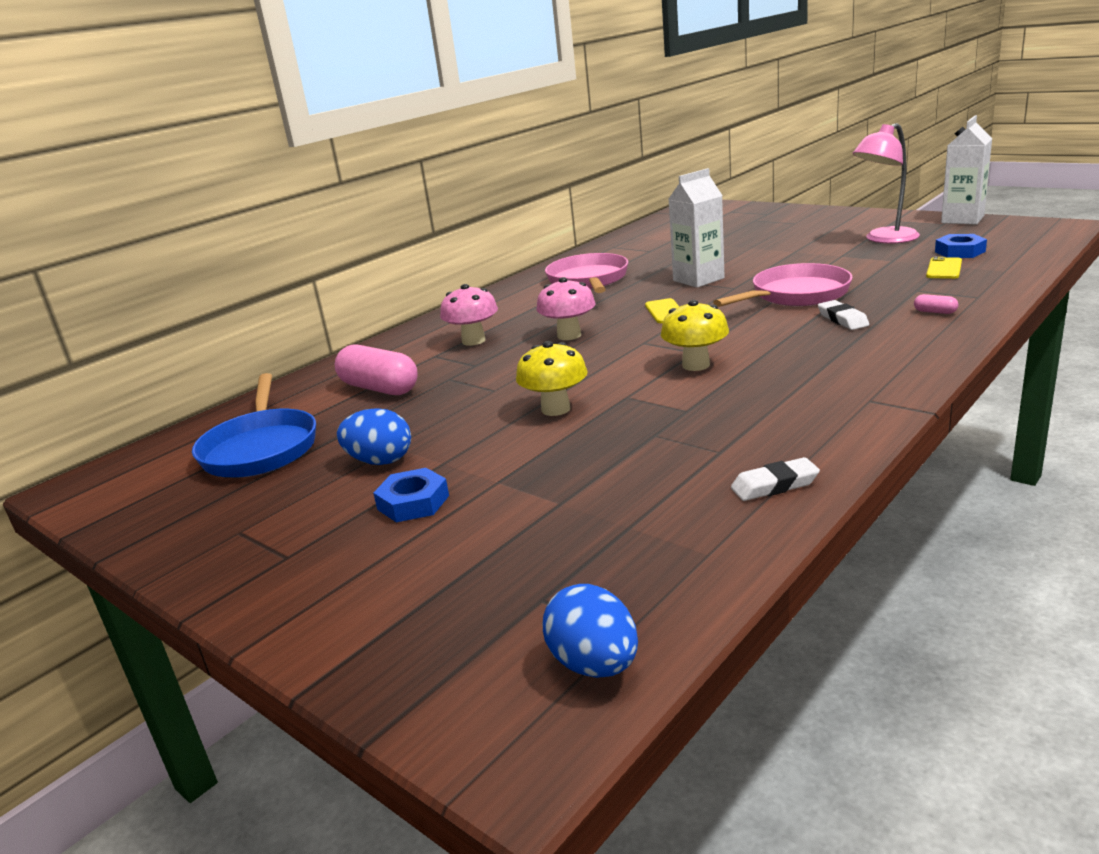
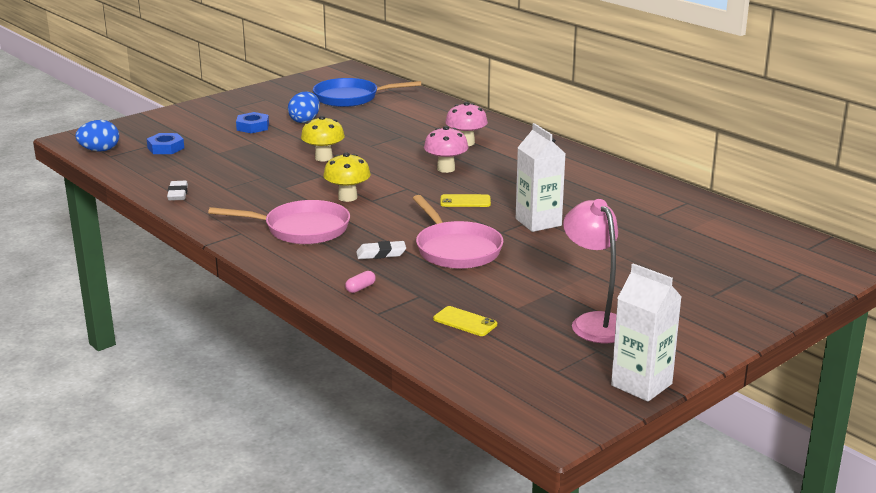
camera: 95 degrees right, 0 degrees up
(379, 388) = (406, 119): pink capsule -> none
(588, 280) = (578, 184): pink pan -> pink pan (301, 229)
(960, 252) = (512, 344): blue nut -> blue nut (165, 148)

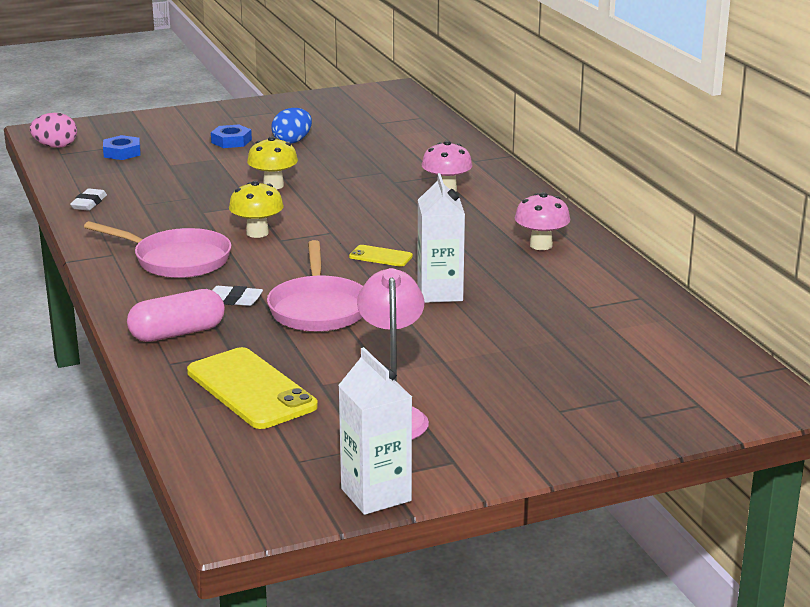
camera: 20 degrees right, 0 degrees up
(100, 150) = (55, 146): blue egg -> pink egg
(350, 98) = (366, 122): blue pan -> none
(360, 288) = (177, 333): pink capsule -> pink capsule, size x2.40
(446, 169) = (394, 216): pink mushroom -> pink mushroom (541, 245)
(465, 322) = (251, 389): yellow phone -> yellow phone, size x2.06

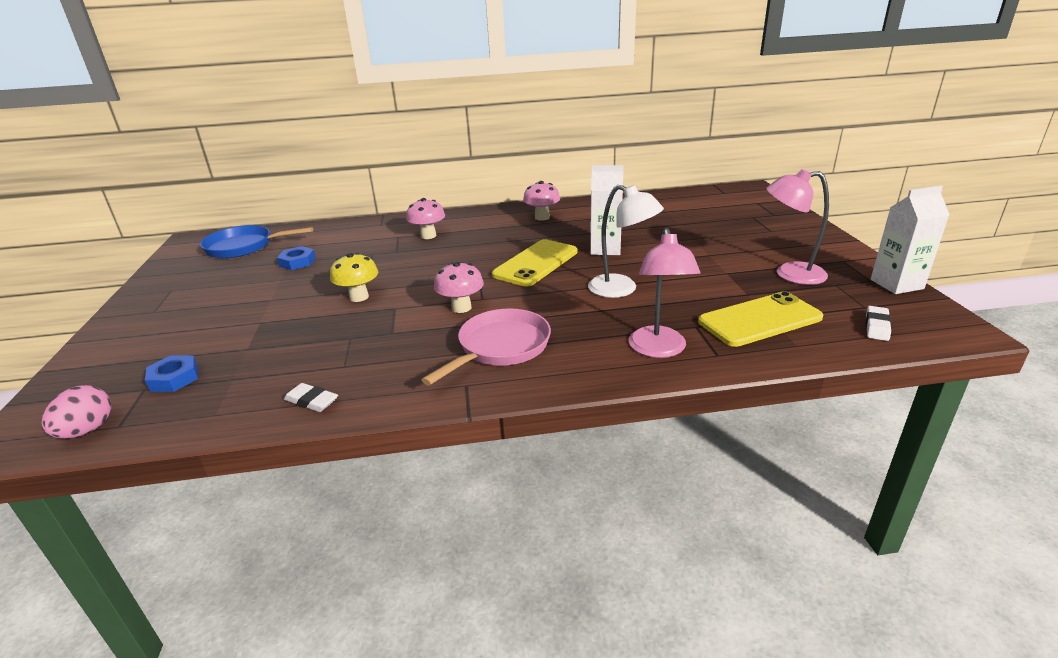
camera: 75 degrees left, 5 degrees up
(177, 333) = (658, 350): pink capsule -> pink lamp
(231, 141) = (222, 313): blue nut -> blue nut (297, 262)
(233, 300) = (597, 322): white eraser -> white eraser (877, 326)
(257, 233) = (461, 308): yellow mushroom -> pink mushroom
(292, 141) = (261, 285): blue egg -> none
(318, 309) = (621, 289): pink pan -> white lamp
(380, 256) = (536, 263): yellow phone -> yellow phone, size x2.06
(382, 114) = (244, 247): none -> blue pan

